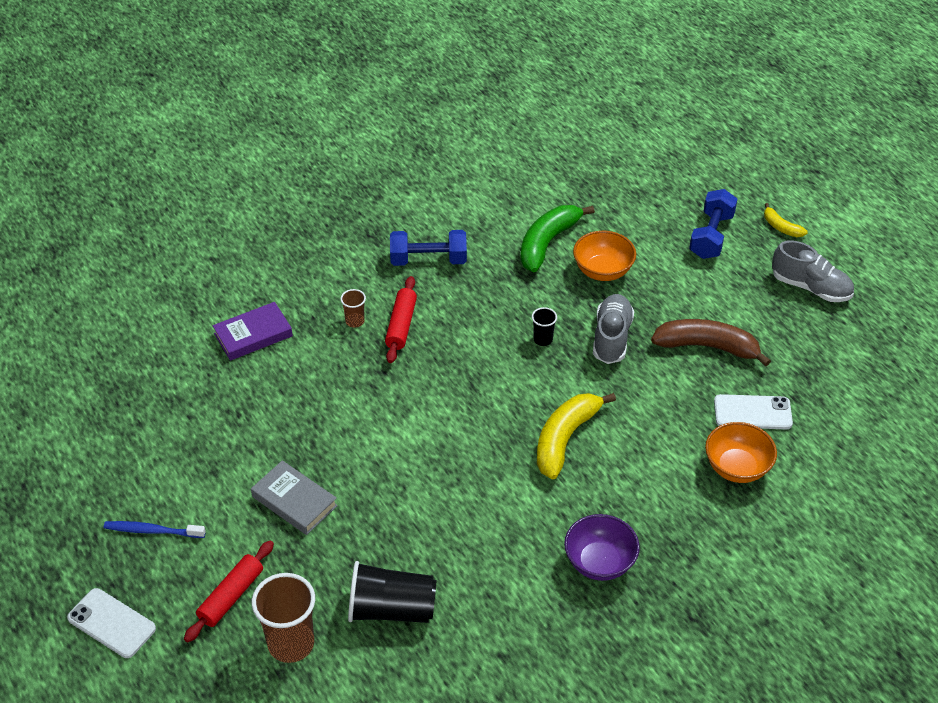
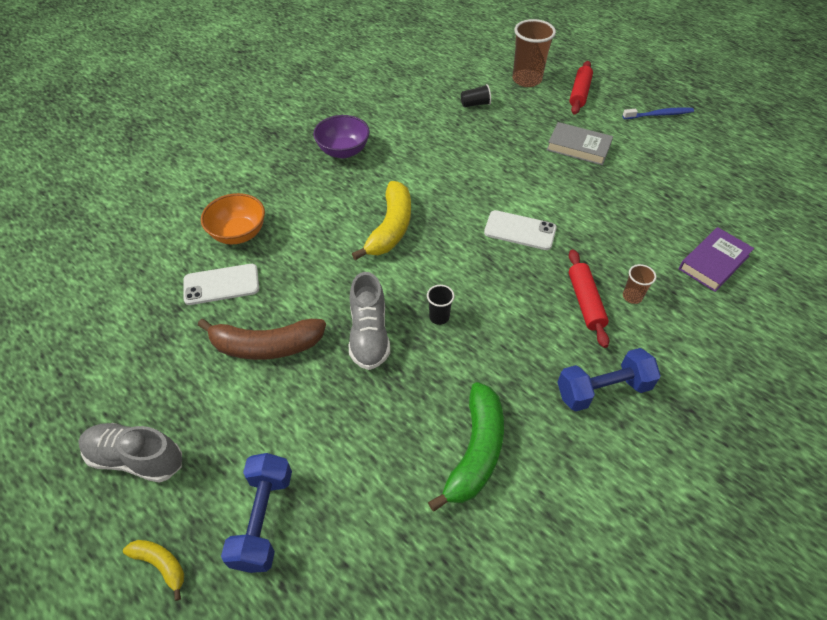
camera: 165 degrees right, 5 degrees up
(111, 623) = (639, 71): white phone -> white phone (520, 230)
(391, 609) = (475, 104): black cup -> black cup, size x0.49
(602, 271) = (397, 422): orange bowl -> none

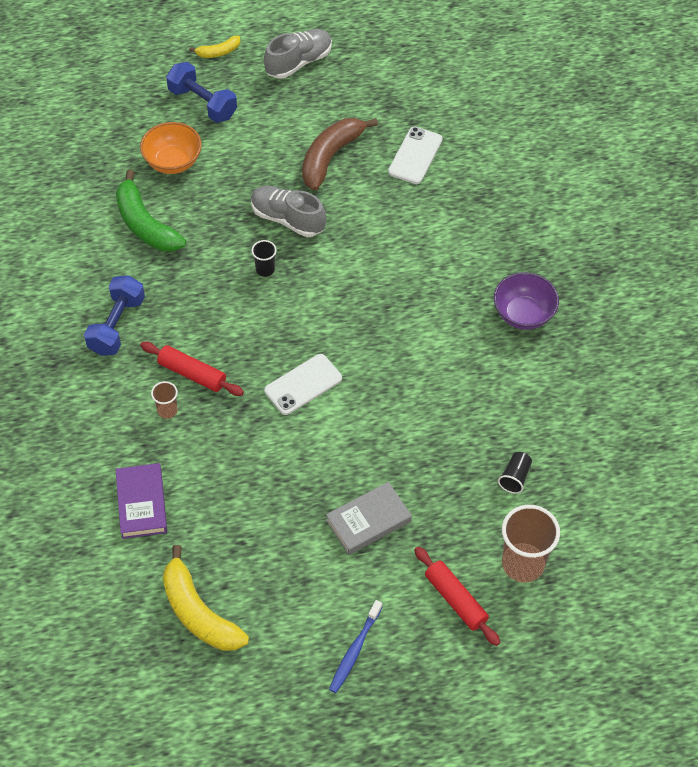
camera: 125 degrees right, 5 degrees up
(238, 233) = (466, 188): orange bowl -> orange bowl (173, 162)
(391, 228) = (386, 293): yellow banana -> yellow banana (198, 612)

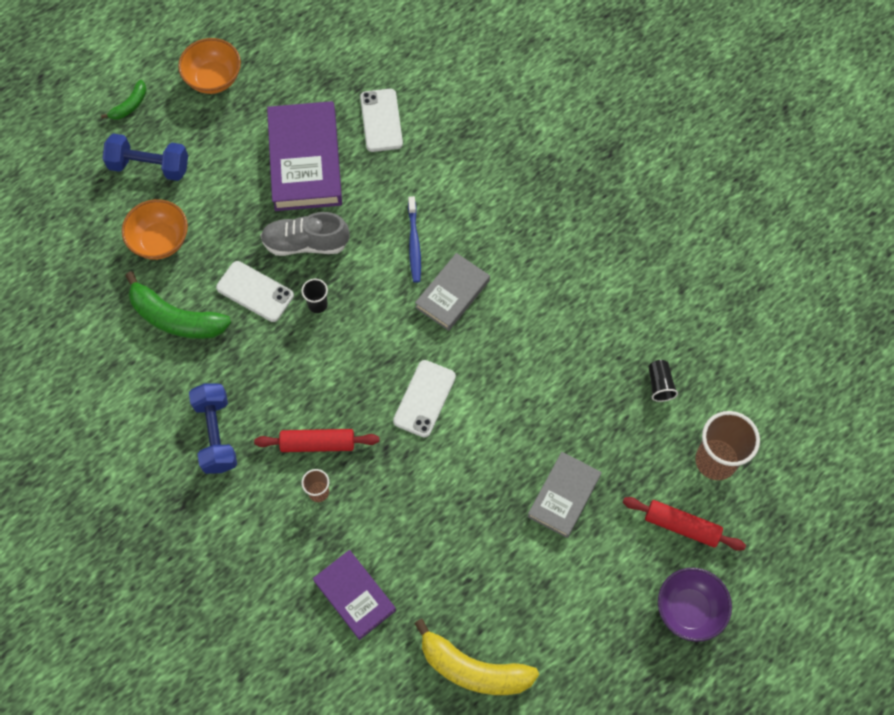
camera: 30 degrees left, 10 degrees up
(218, 52) = (130, 105): yellow banana -> green banana
(221, 235) = (255, 291): none -> white phone
(299, 62) = (214, 79): grey shoe -> orange bowl
(330, 157) = (305, 161): brown banana -> purple book
(355, 650) = (628, 622): blue toothbrush -> blue toothbrush (414, 243)
(383, 316) = (452, 294): none -> grey book
(523, 314) = (571, 226): purple bowl -> purple bowl (689, 609)

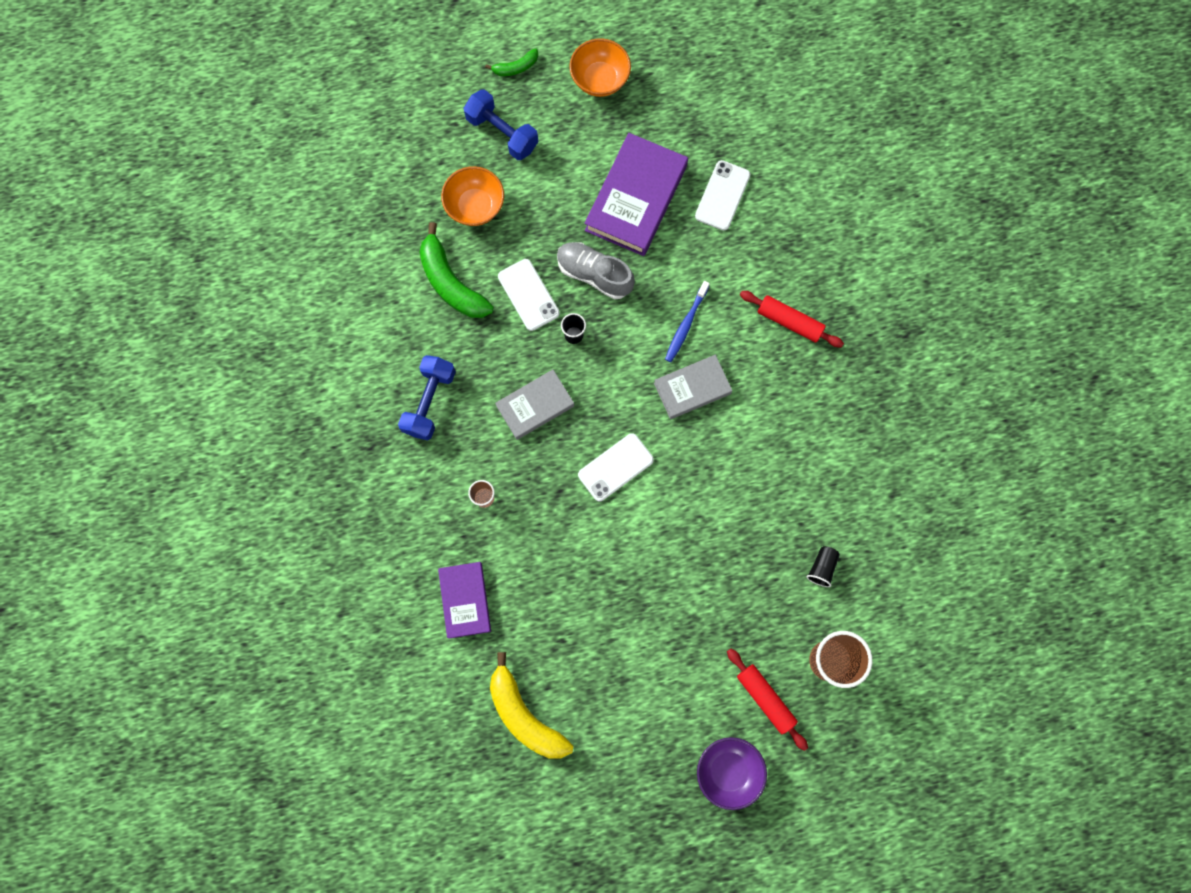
camera: 30 degrees right, 10 degrees up
(317, 443) = (506, 456): red rolling pin -> red rolling pin (789, 321)
(563, 496) = (682, 616): grey book -> grey book (535, 406)

